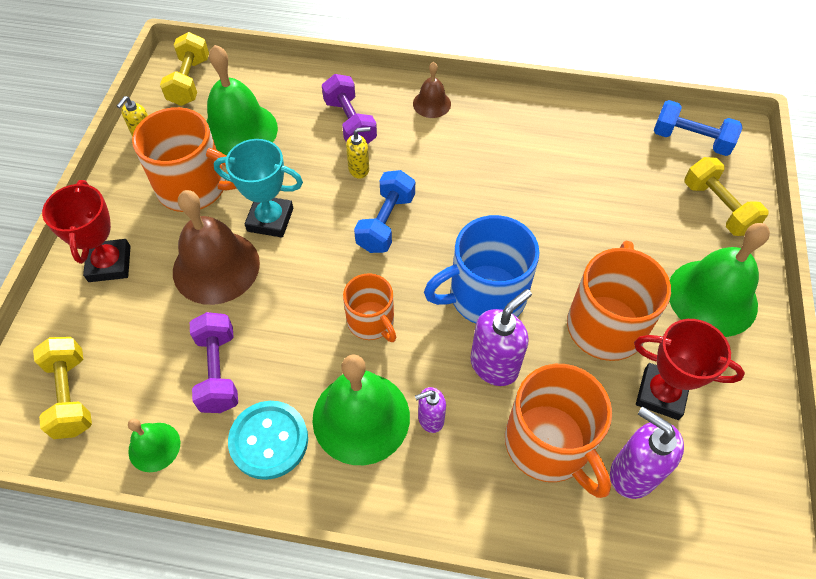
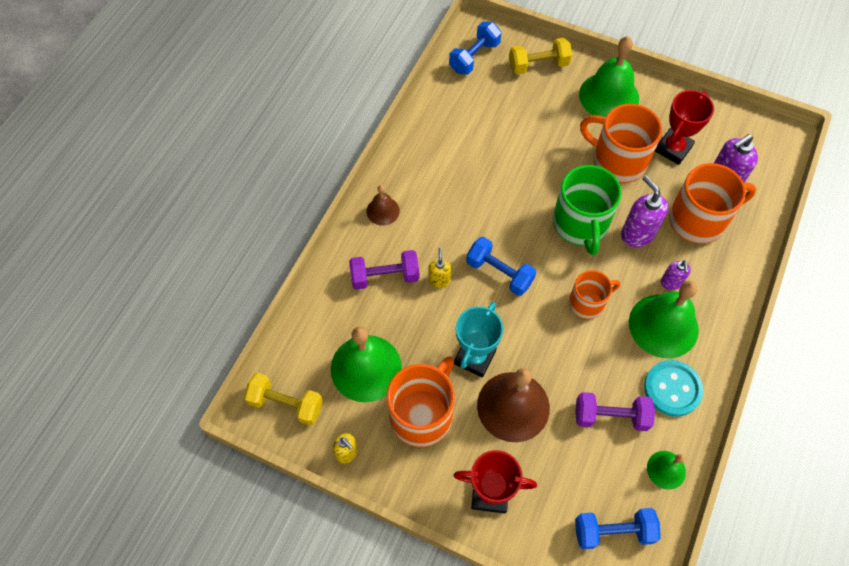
camera: 75 degrees left, 5 degrees up
(71, 395) = (613, 531): yellow dumbbell -> blue dumbbell
(485, 295) = (580, 224): blue mug -> green mug

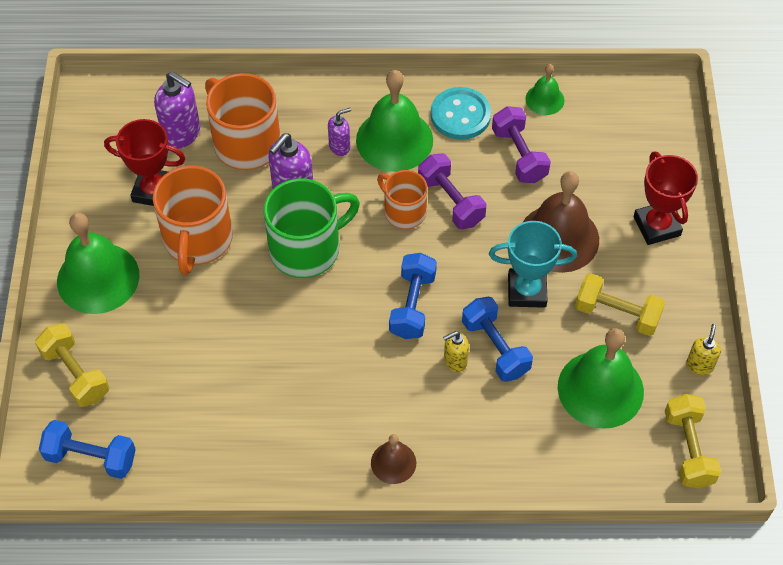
camera: 115 degrees left, 5 degrees down
(385, 277) = (481, 420): purple dumbbell -> purple dumbbell (451, 201)
(422, 414) = (617, 314): orange mug -> yellow dumbbell
(613, 531) = (627, 122): blue dumbbell -> blue dumbbell (495, 348)

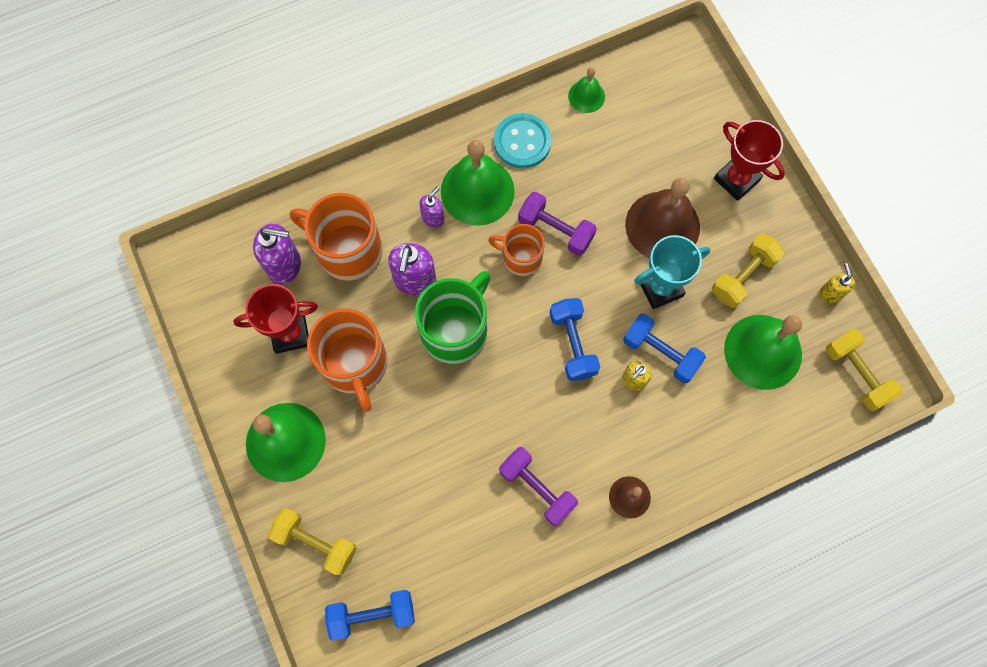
camera: 25 degrees left, 15 degrees up
(519, 155) = (591, 160): purple dumbbell -> purple dumbbell (537, 488)
(617, 314) = (743, 276): yellow dumbbell -> yellow dumbbell turned 45 degrees counterclockwise

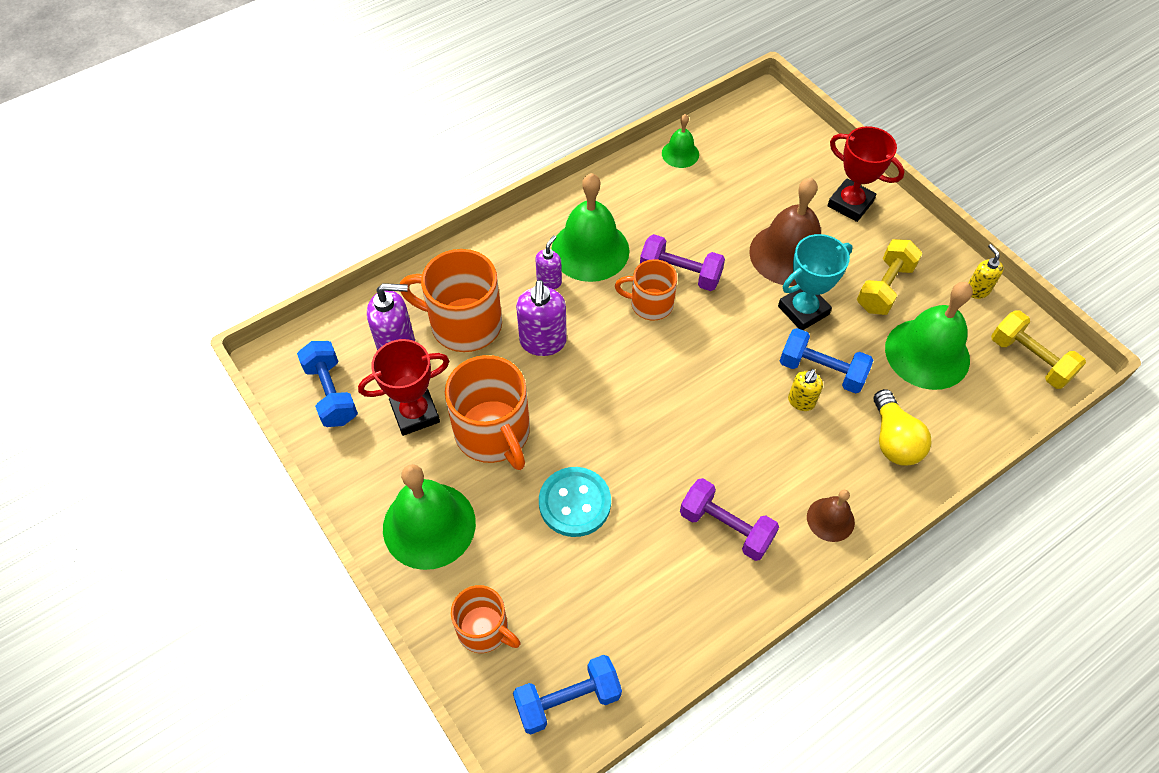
camera: 10 degrees left, 15 degrees down
(316, 542) = (484, 629): yellow dumbbell -> orange mug
(455, 330) = (597, 382): green mug -> none
(522, 142) = (626, 201): turquoise button -> turquoise button (574, 503)
(572, 344) = (726, 377): blue dumbbell -> blue dumbbell (331, 393)
(706, 432) = (893, 440): none -> yellow light bulb

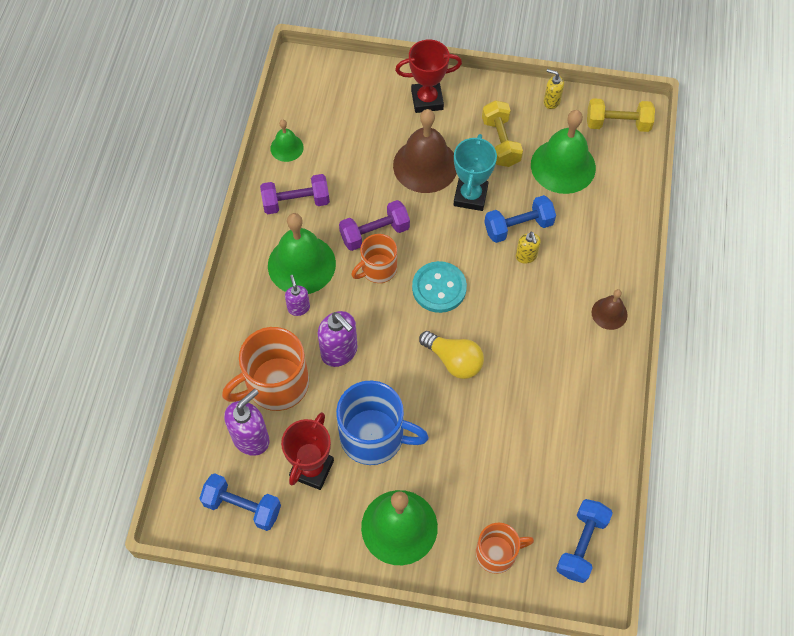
camera: 45 degrees left, 5 degrees up
(493, 433) = (374, 436): orange mug -> blue mug
(574, 503) = (467, 433): turquoise button -> turquoise button (439, 288)
(725, 527) = (562, 369): purple dumbbell -> purple dumbbell (296, 202)
(893, 440) = (596, 236): yellow light bulb -> yellow light bulb (454, 360)

